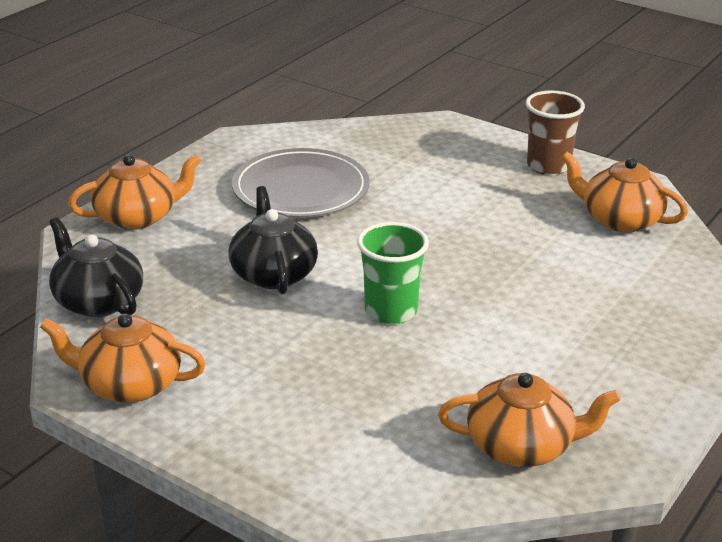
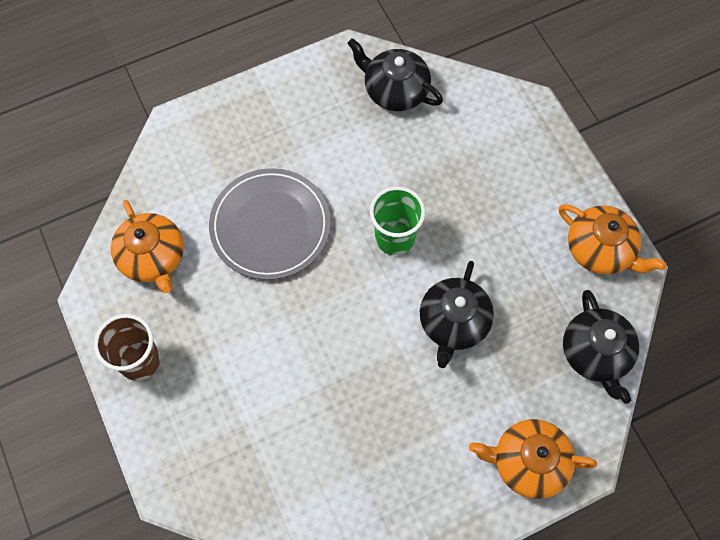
camera: 150 degrees left, 35 degrees up
(301, 189) = (370, 436): grey plate -> grey plate (270, 226)
(521, 446) = (395, 90): orange teapot -> black teapot

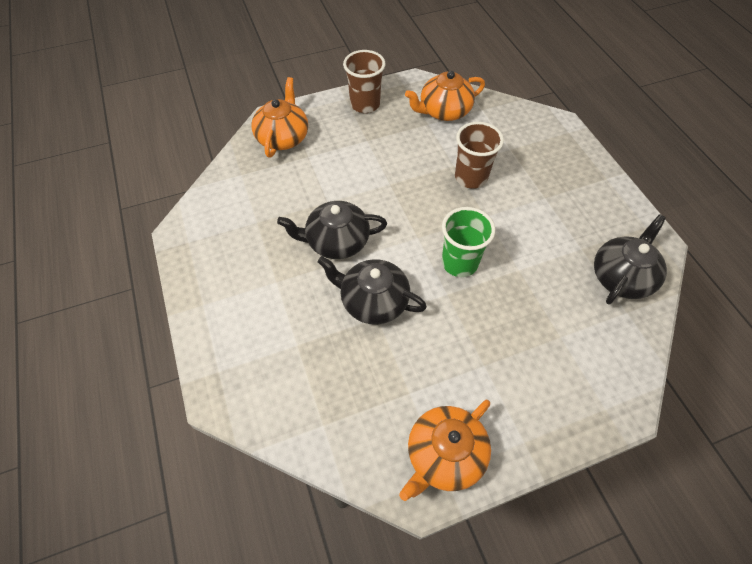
camera: 95 degrees right, 10 degrees down
(270, 226) = (471, 177): grey plate -> brown cup
(528, 462) = (233, 346): orange teapot -> orange teapot (283, 137)
(595, 353) = (326, 427): black teapot -> black teapot (336, 241)

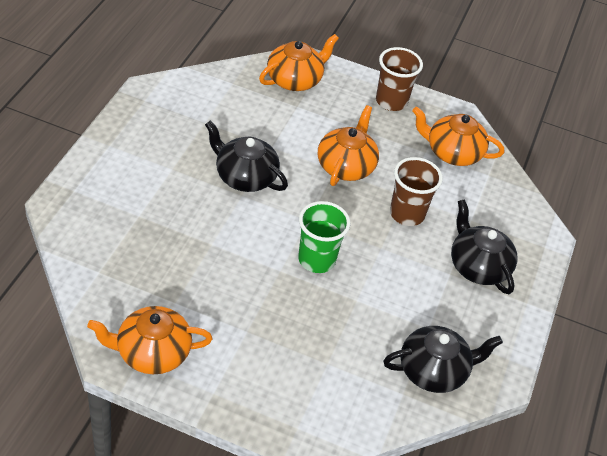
camera: 35 degrees right, 10 degrees down
(373, 301) = (222, 232): black teapot -> black teapot (478, 266)
(393, 175) = (346, 166): none -> orange teapot

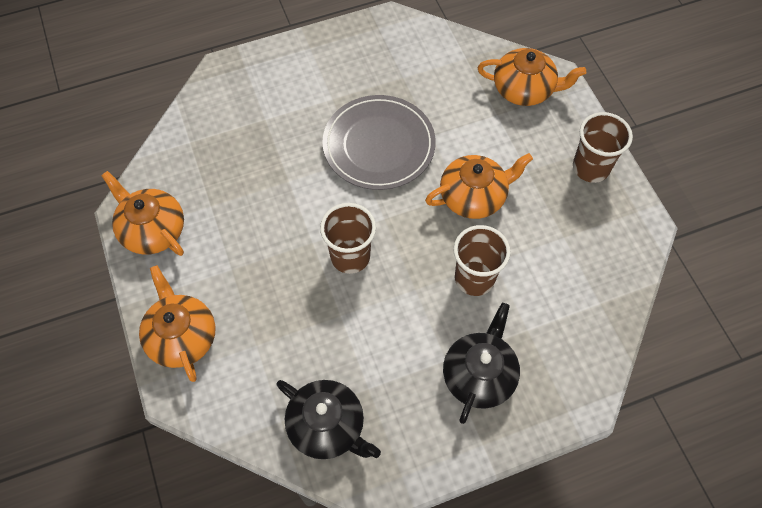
camera: 55 degrees right, 15 degrees up
(245, 177) = (379, 145): black teapot -> grey plate
(316, 260) = (350, 256): green cup -> brown cup
(452, 152) = (590, 256): orange teapot -> orange teapot (182, 337)

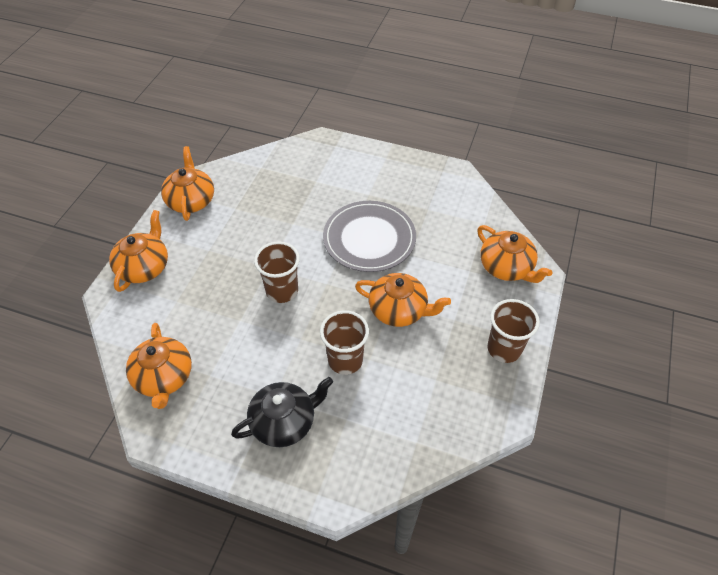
camera: 40 degrees right, 10 degrees down
(327, 426) = (164, 377): black teapot -> orange teapot

